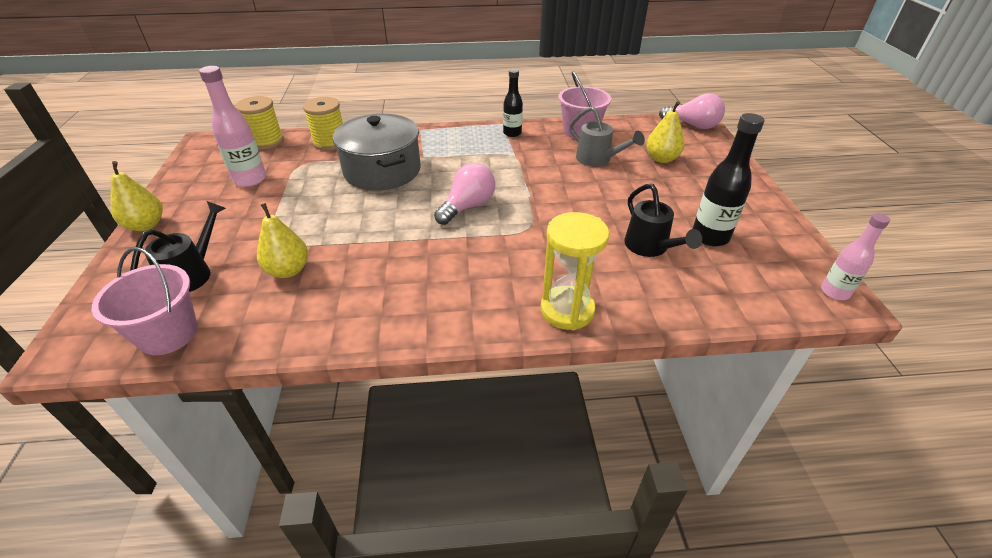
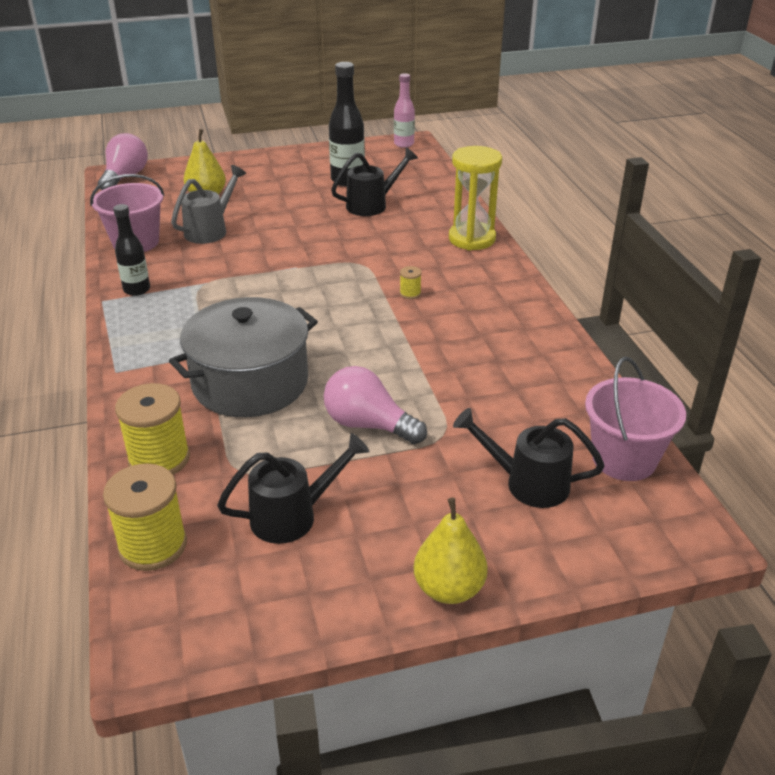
camera: 100 degrees left, 5 degrees down
(250, 179) = (292, 516): pink bottle -> black watering can
(288, 270) = (488, 404): yellow pear -> none
(467, 206) = (327, 303): pink light bulb -> pink light bulb (368, 425)
(467, 251) = (410, 293): none -> yellow spool

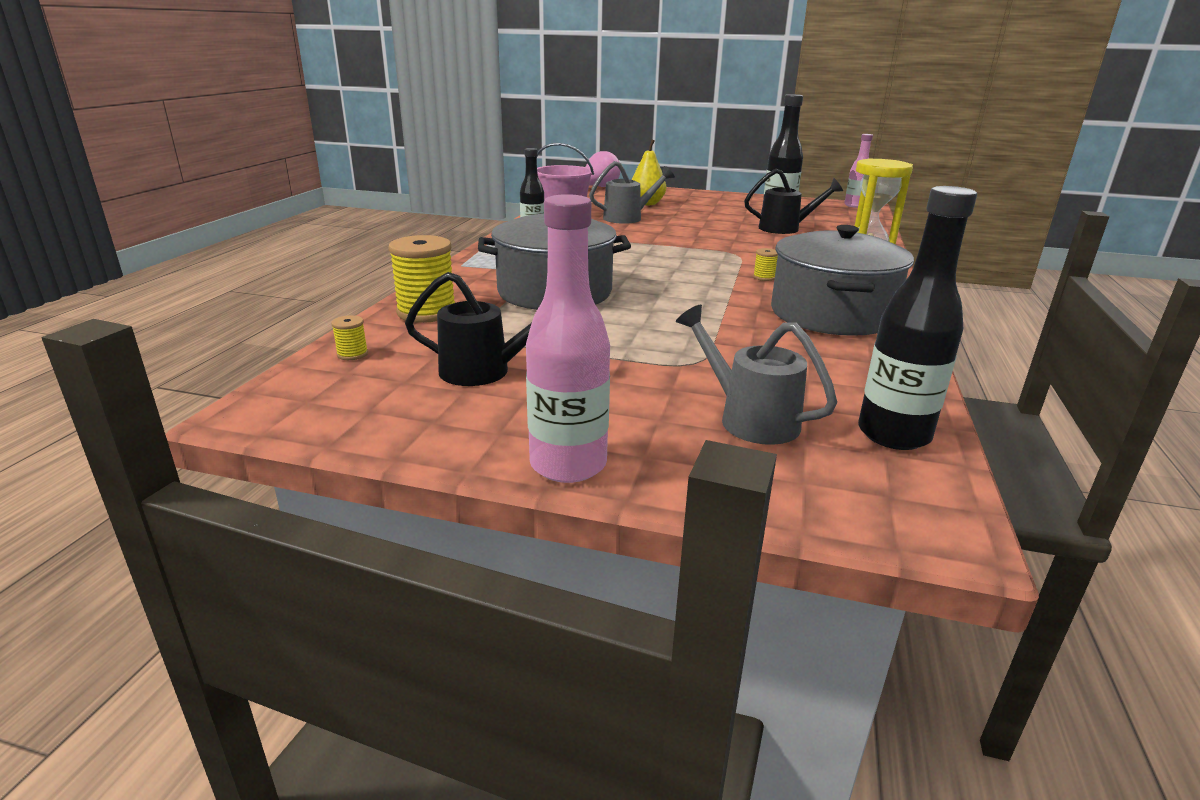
camera: 30 degrees right, 10 degrees down
(153, 545) = (352, 354): yellow spool -> yellow spool, size x0.45
(368, 425) = (627, 338): pink light bulb -> none
(449, 589) = (568, 465): yellow pear -> pink bottle
(496, 329) = (831, 314): none -> grey pot
(528, 483) = (749, 419): black watering can -> grey watering can
(624, 459) = (893, 435): pink bucket -> black bottle

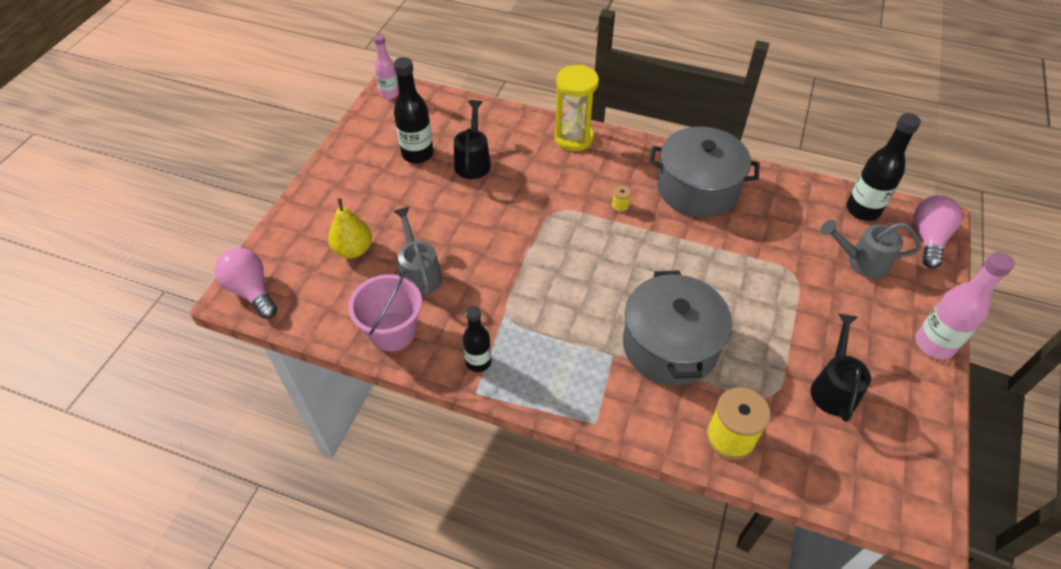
camera: 85 degrees left, 25 degrees up
(352, 354) = (825, 477): yellow spool -> none
(749, 419) = (862, 261): grey watering can -> grey watering can turned 45 degrees clockwise
(862, 502) = (928, 239): none -> pink light bulb

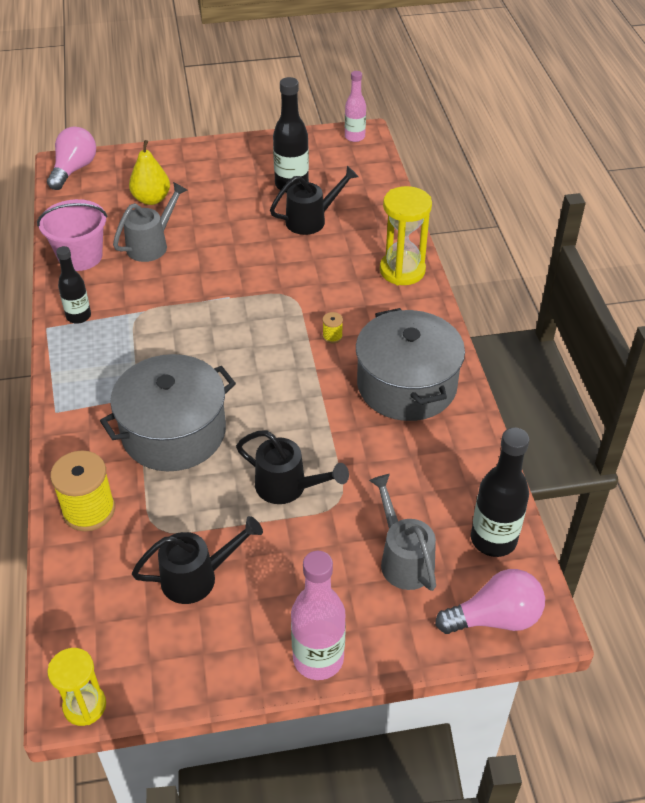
camera: 60 degrees right, 5 degrees down
(766, 296) = (287, 487): none -> black watering can
(937, 510) = (84, 706): none -> yellow hourglass

